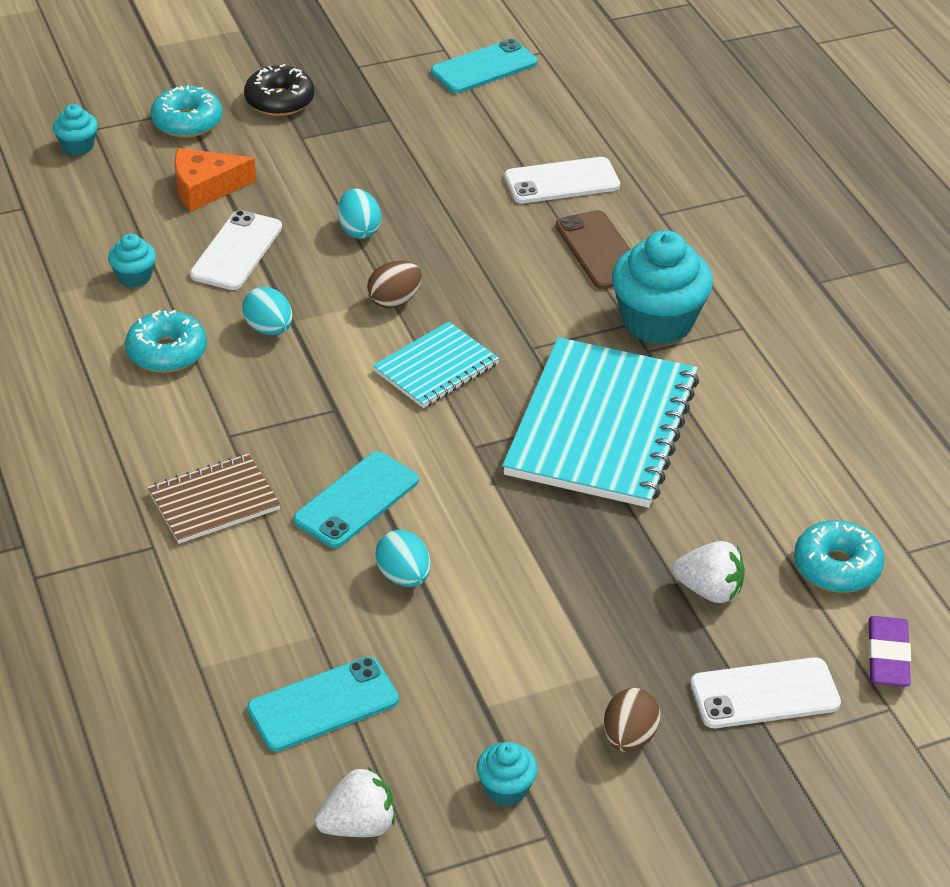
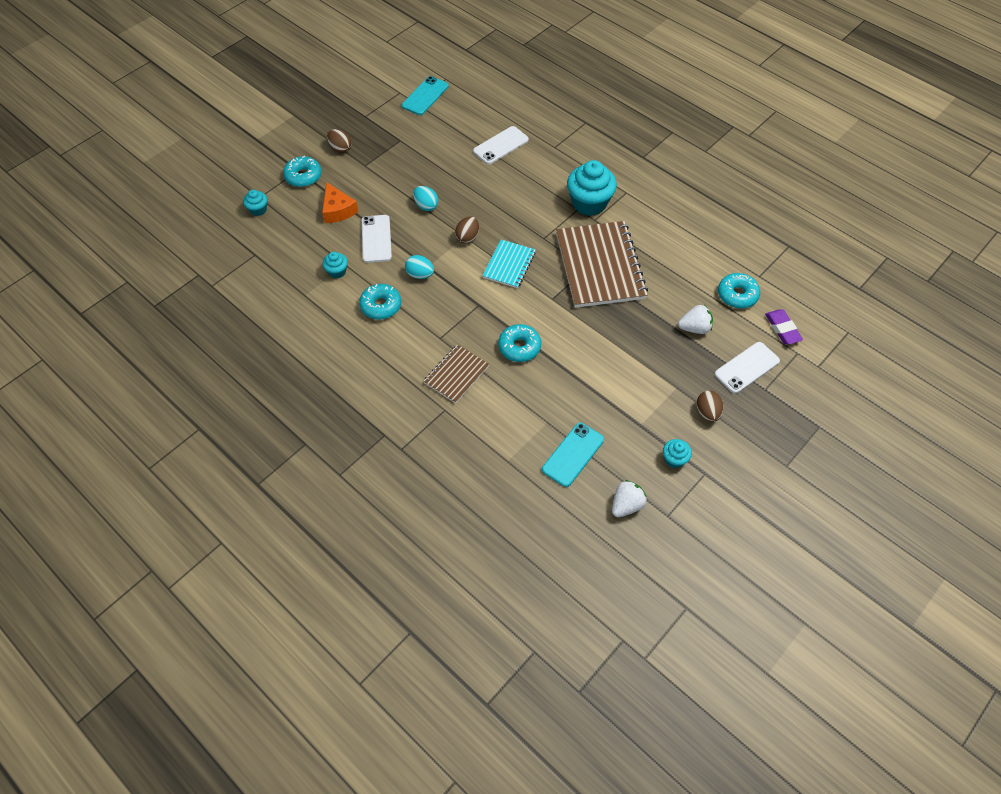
camera: 25 degrees left, 15 degrees up
(205, 188) = (338, 210): orange cheese -> orange cheese turned 75 degrees counterclockwise
(279, 101) = (340, 148): black donut -> brown egg
(356, 500) = (519, 347): turquoise phone -> turquoise donut
(403, 576) = (565, 376): turquoise egg -> none
(599, 250) = (541, 176): brown phone -> none
(601, 426) = (600, 266): turquoise notebook -> brown notebook

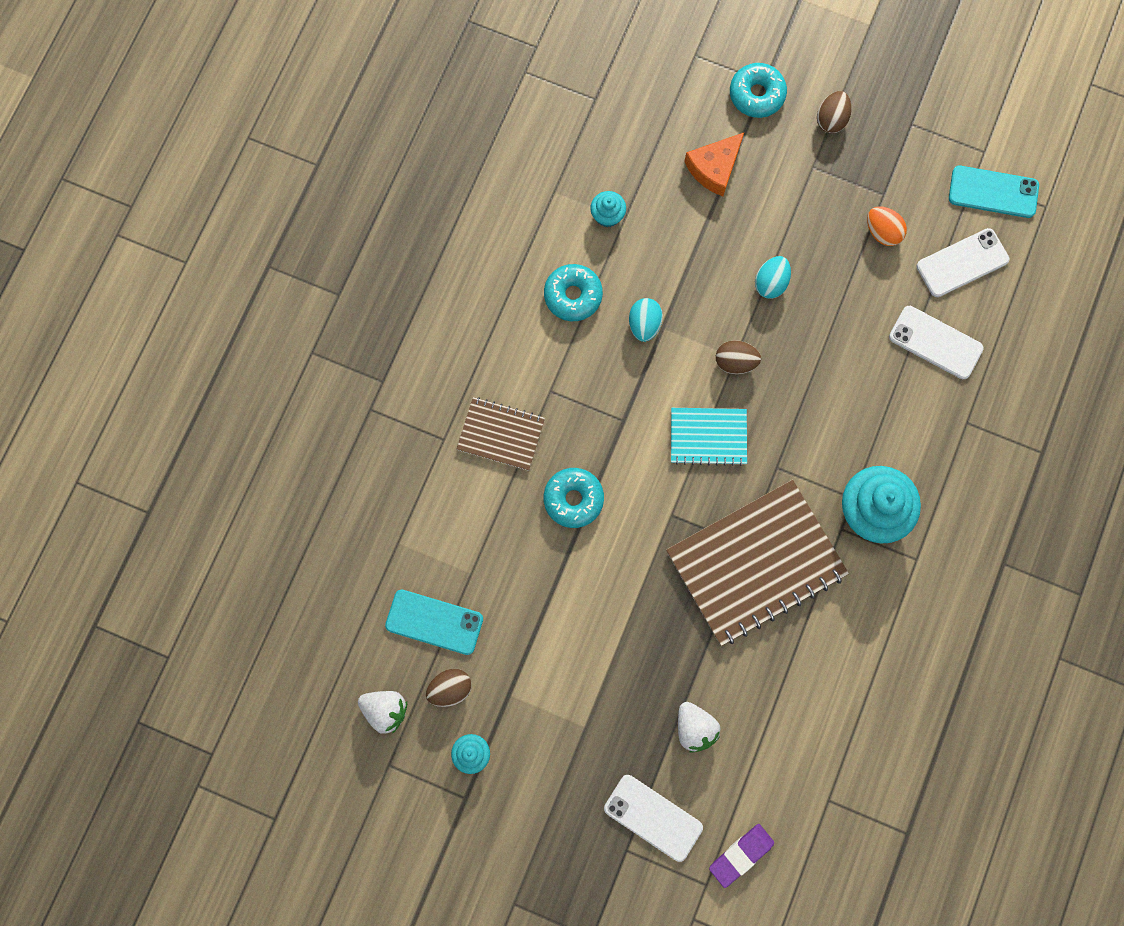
camera: 70 degrees right, 20 degrees up
(258, 210) = (672, 65): turquoise cupcake -> none
(376, 239) = (683, 241): white phone -> white phone (962, 263)
(422, 147) = (882, 232): none -> orange egg
(707, 412) = (559, 779): brown egg -> brown egg (450, 689)
(737, 295) = (778, 775): turquoise donut -> none

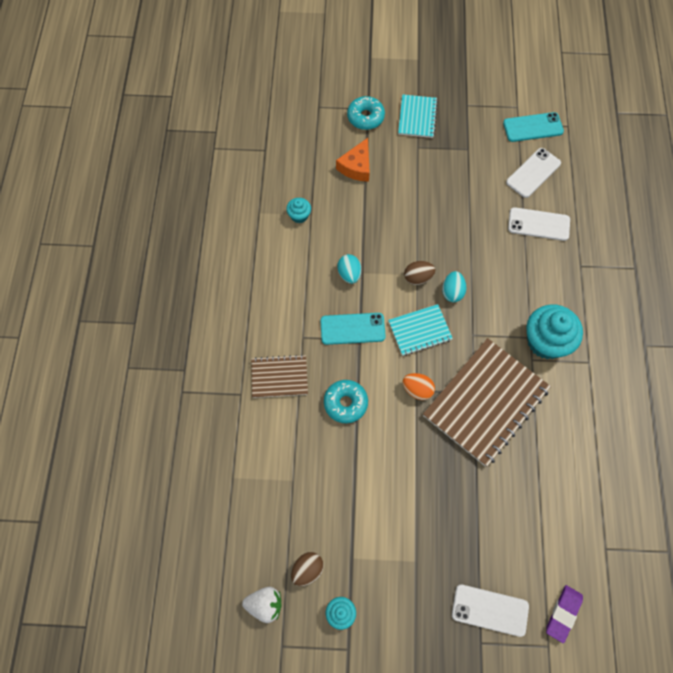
camera: 20 degrees left, 10 degrees down
(434, 622) = (278, 525): turquoise phone -> turquoise phone (352, 329)
(573, 295) = (295, 271): turquoise donut -> none
(694, 728) = (492, 532): white strawberry -> none
(770, 283) = (420, 222): turquoise egg -> turquoise egg (452, 292)
(831, 120) = (417, 117): brown egg -> turquoise notebook
(882, 232) = (476, 170): orange egg -> orange egg (417, 390)

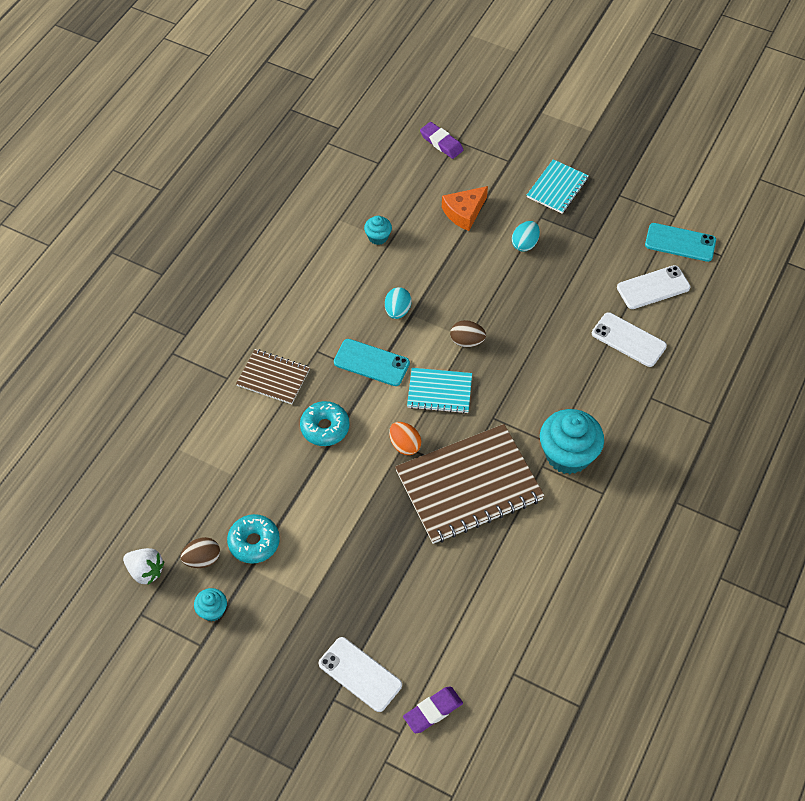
camera: 25 degrees right, 10 degrees down
(306, 113) = (441, 143): none -> purple eraser
(365, 117) = (501, 168): turquoise donut -> turquoise donut (254, 542)
(452, 292) = (495, 369): turquoise egg -> turquoise egg (525, 244)

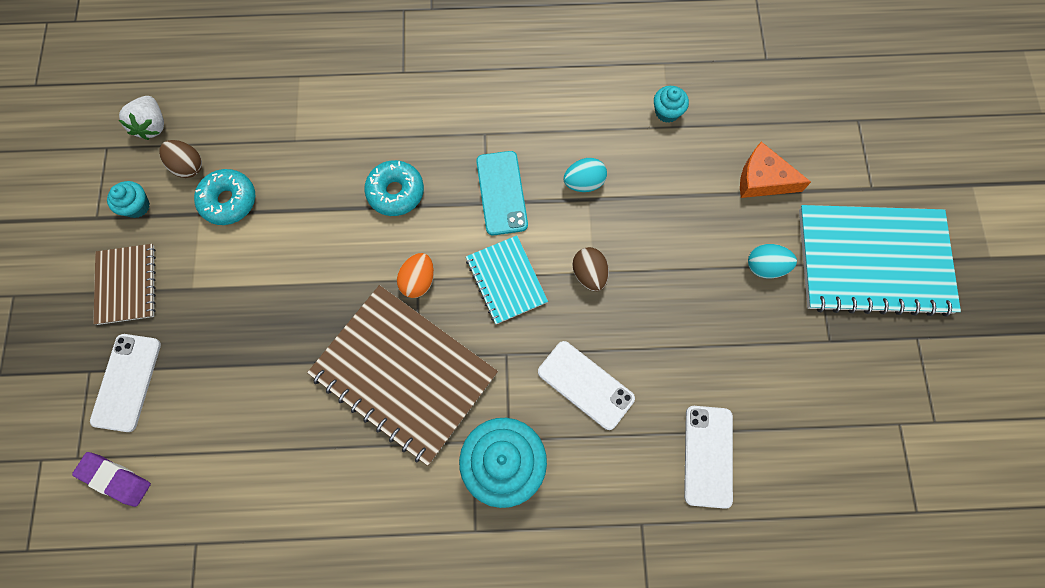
camera: 60 degrees right, 15 degrees up
(273, 378) = (427, 112): brown notebook -> brown notebook (126, 285)
(441, 143) = (842, 105): purple eraser -> none
(557, 188) = (873, 261): turquoise notebook -> turquoise notebook, size x1.91
(653, 287) = (805, 448): white phone -> white phone (585, 385)
(680, 242) = (898, 449): turquoise phone -> none

